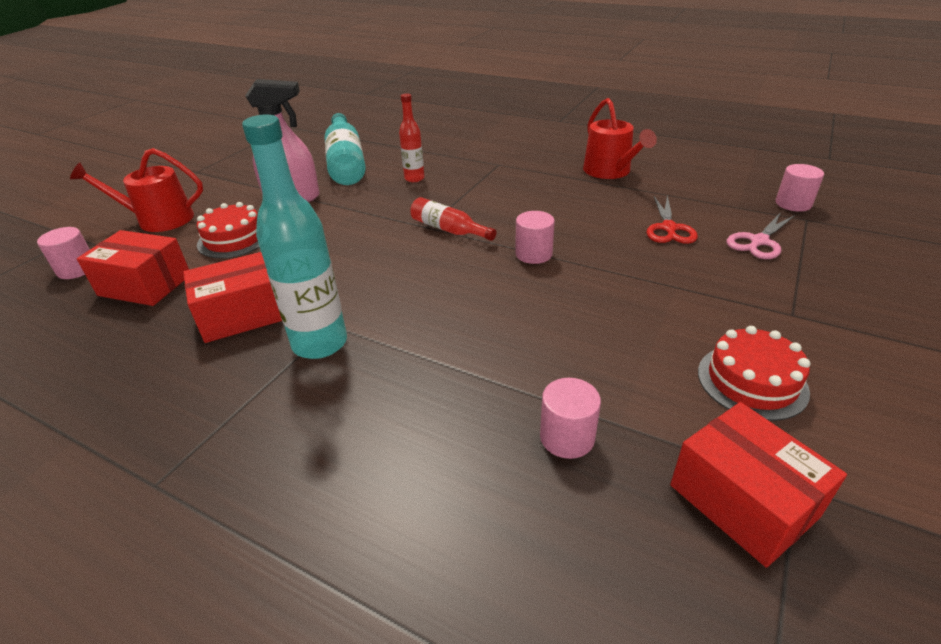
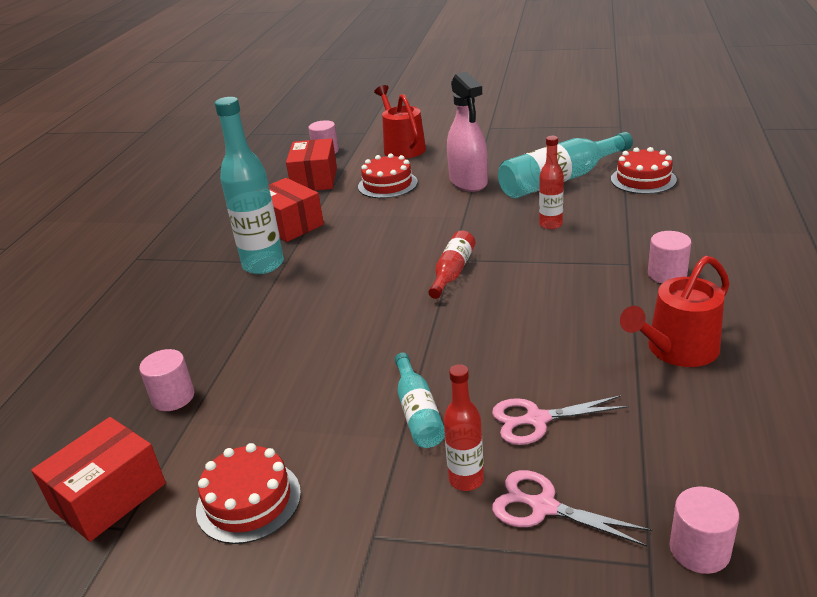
camera: 75 degrees right, 5 degrees down
(386, 137) = (643, 179): none -> red cake
(533, 254) = (428, 331): pink cylinder -> pink cylinder (667, 274)
(646, 274) = (418, 412): none -> turquoise bottle
(669, 228) = (536, 420): red scissors -> pink scissors
(730, 265) = (466, 479): none -> red bottle

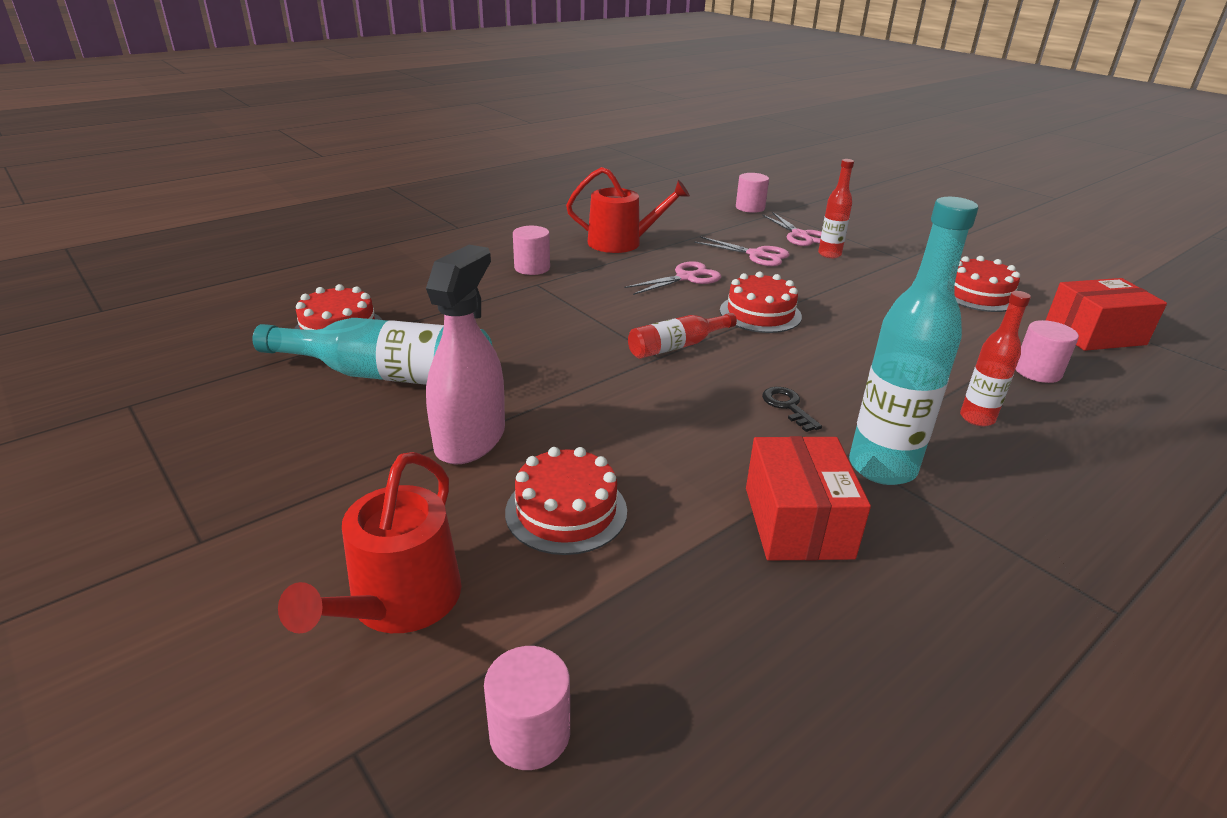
camera: 145 degrees left, 0 degrees up
(314, 179) = (659, 623): red box -> none
(340, 270) = (787, 406): none -> black key
(418, 412) = (827, 284): turquoise bottle -> none
(435, 334) = (760, 313): none -> red cake
(545, 339) = (686, 278): none -> pink scissors
(550, 224) = (515, 338): red bottle -> red bottle (977, 418)

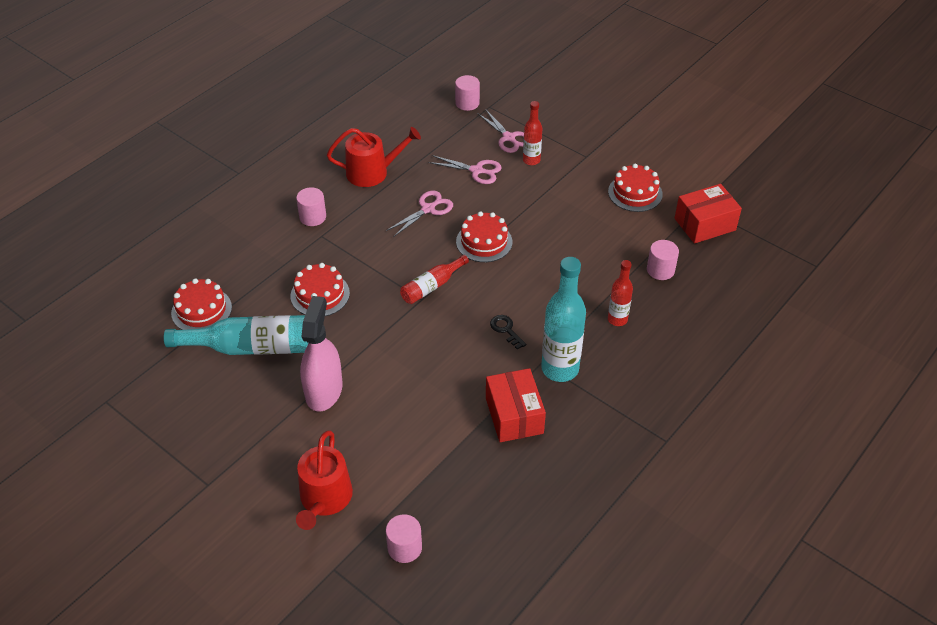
camera: 10 degrees left, 15 degrees up
(566, 511) = (392, 431): red cake -> red cake (320, 294)

